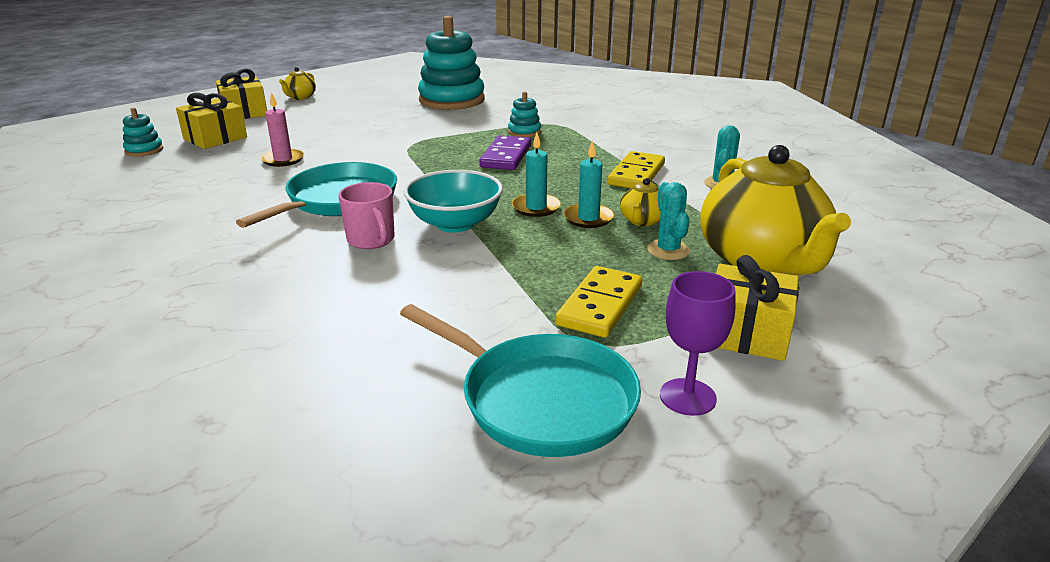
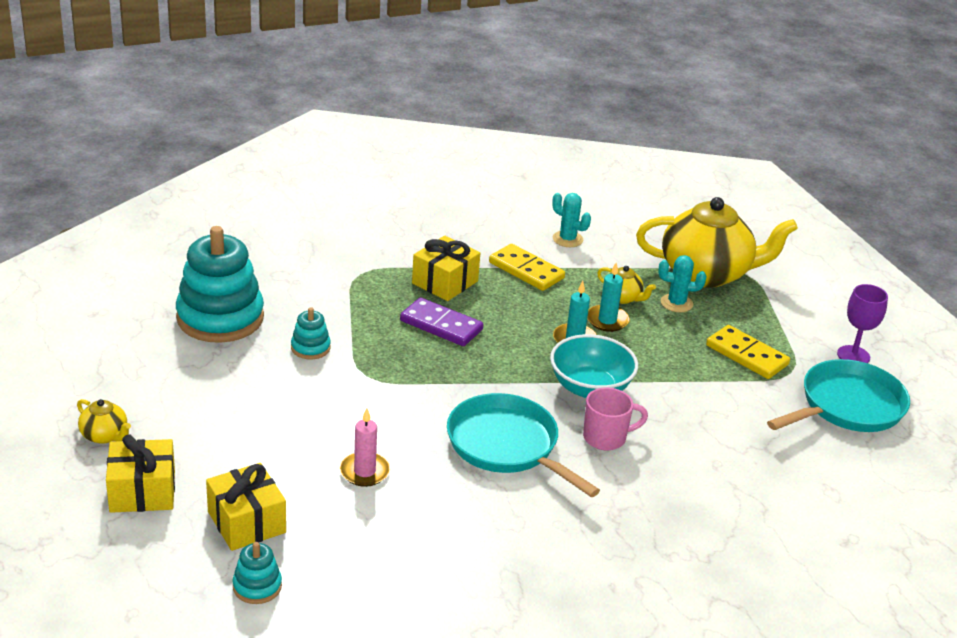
camera: 75 degrees left, 5 degrees up
(524, 132) = (375, 297): turquoise stacking toy -> turquoise stacking toy (310, 348)
(746, 333) = (794, 313): yellow gift -> yellow gift (445, 282)

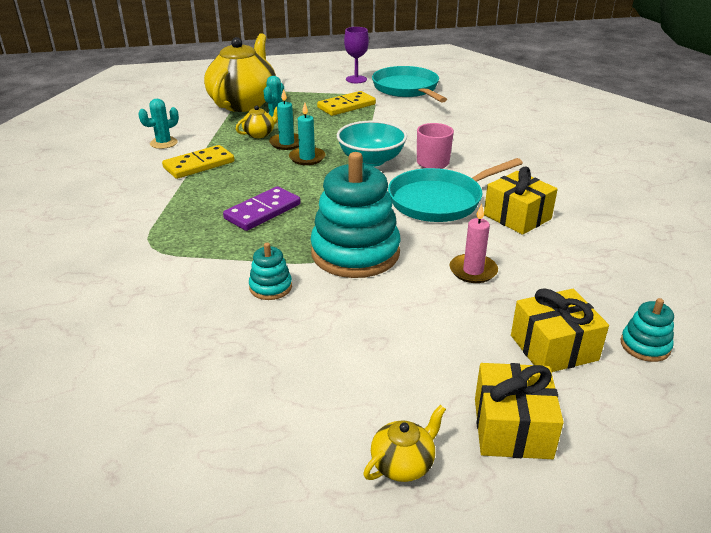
camera: 75 degrees left, 0 degrees up
(220, 318) = (184, 349): turquoise stacking toy -> turquoise stacking toy (355, 253)
(445, 282) = (195, 203): yellow gift -> yellow gift (517, 217)

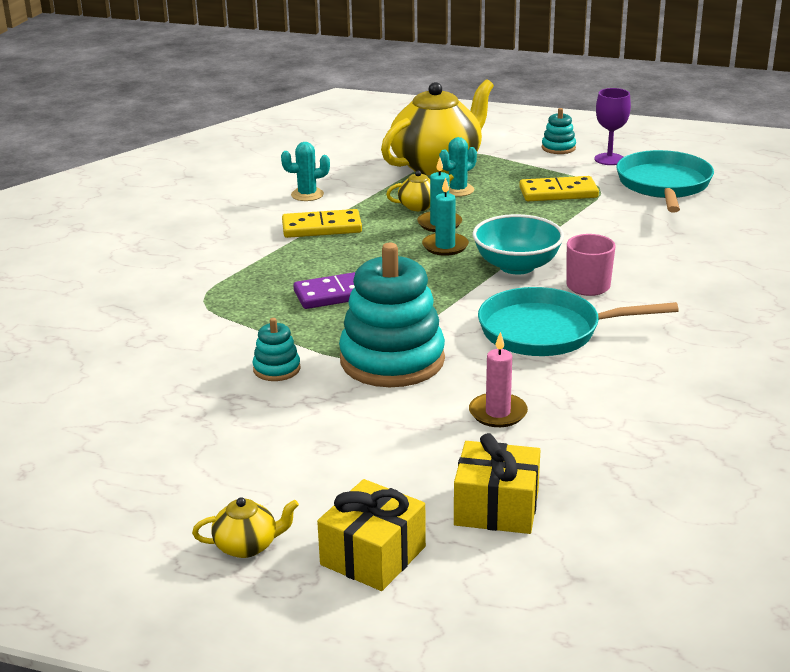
camera: 30 degrees right, 5 degrees down
(517, 217) = (619, 373): yellow gift -> none
(645, 346) = (600, 539): turquoise stacking toy -> turquoise stacking toy (558, 148)

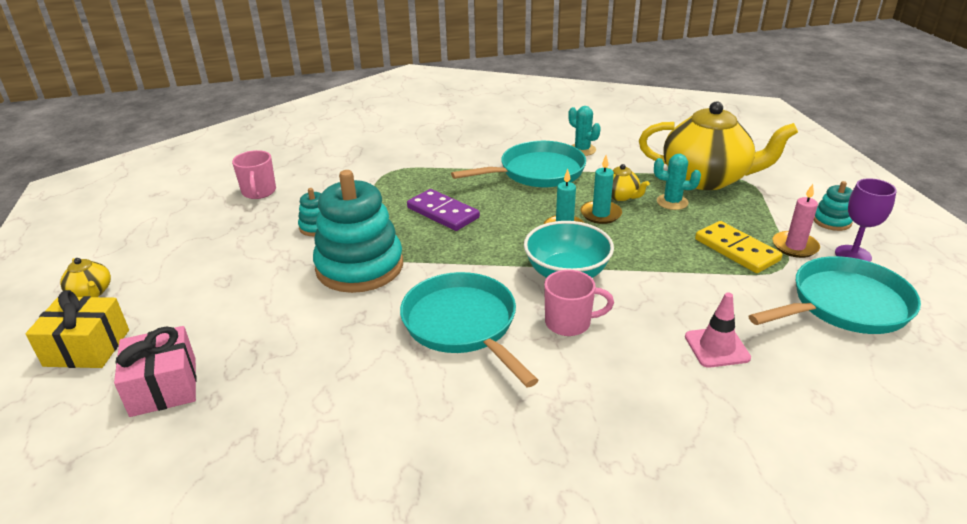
camera: 60 degrees right, 5 degrees up
(135, 392) = (259, 192): none -> pink mug
(321, 227) = (537, 172): yellow domino -> turquoise pan
(496, 508) = (164, 387): yellow gift -> pink gift
(498, 413) = (308, 342): pink candle -> pink candle (795, 246)
(670, 242) = (717, 347): none -> pink traffic cone

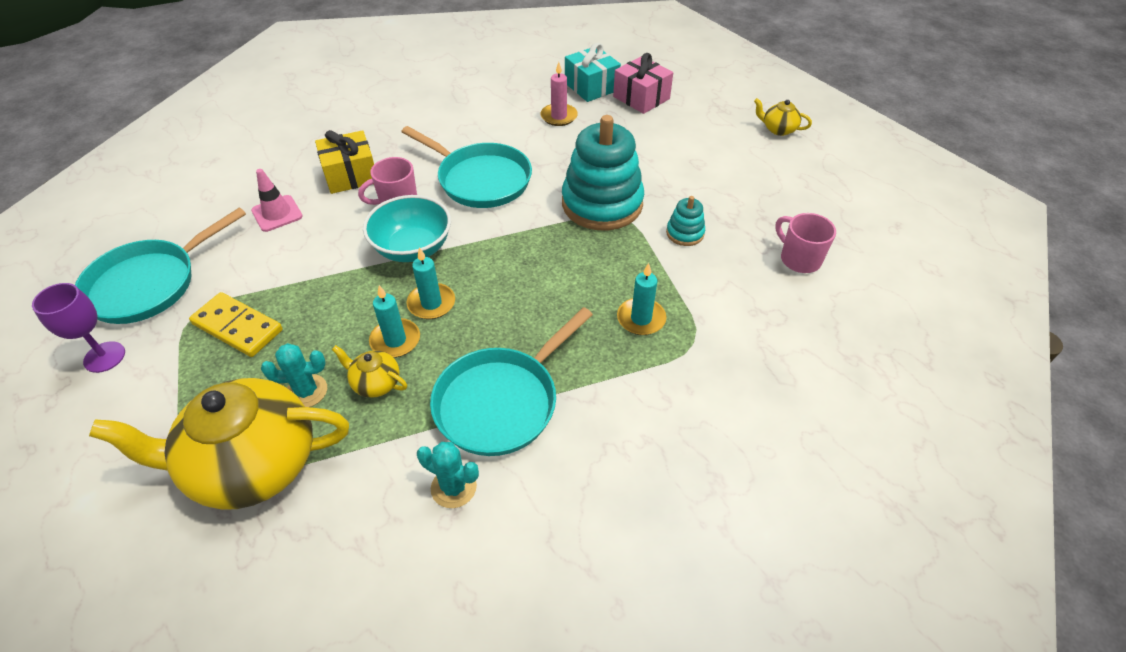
camera: 155 degrees right, 15 degrees up
(87, 348) = (719, 102): yellow gift -> yellow gift (351, 175)
(201, 432) = (591, 87): none -> turquoise gift
(412, 187) = (641, 319): none -> turquoise candle
(443, 213) = (575, 288): purple domino -> none
(795, 246) = (168, 352): pink candle -> pink candle (559, 116)
(831, 221) = (100, 415): turquoise stacking toy -> none

